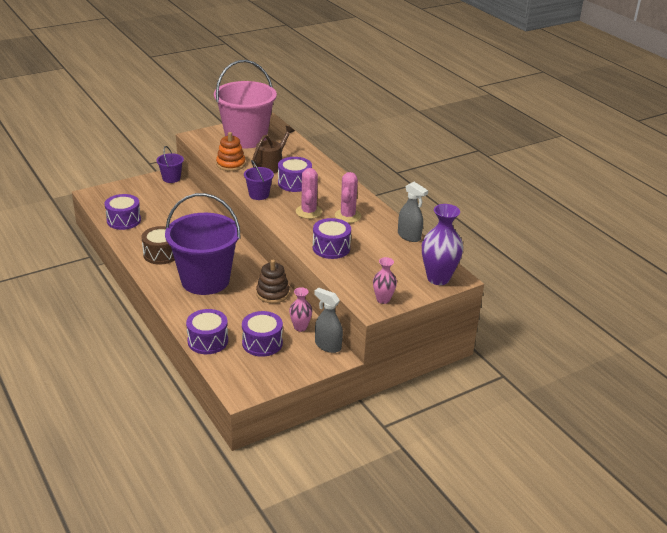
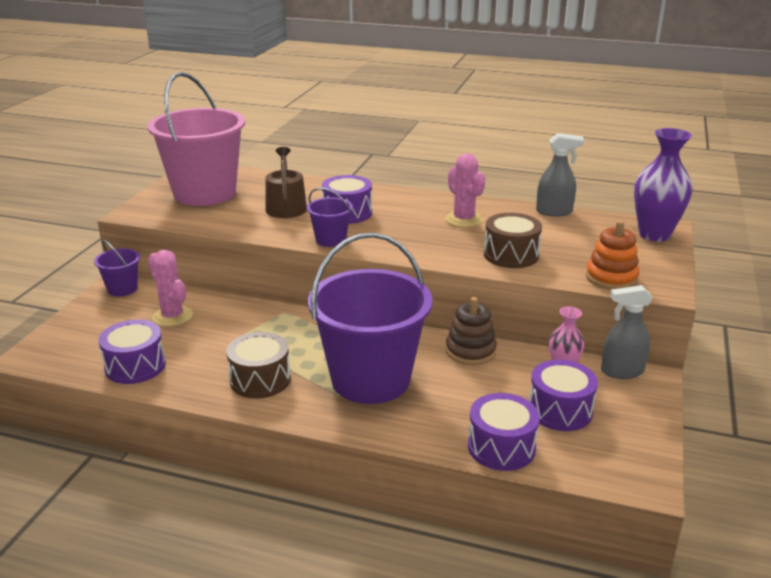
camera: 40 degrees left, 5 degrees down
(231, 164) = (236, 224): orange stacking toy -> orange stacking toy (611, 278)
(308, 212) = (418, 232): pink cactus -> pink cactus (172, 316)
(331, 248) = (511, 255): purple drum -> brown drum
(383, 299) = (656, 277): pink vase -> none

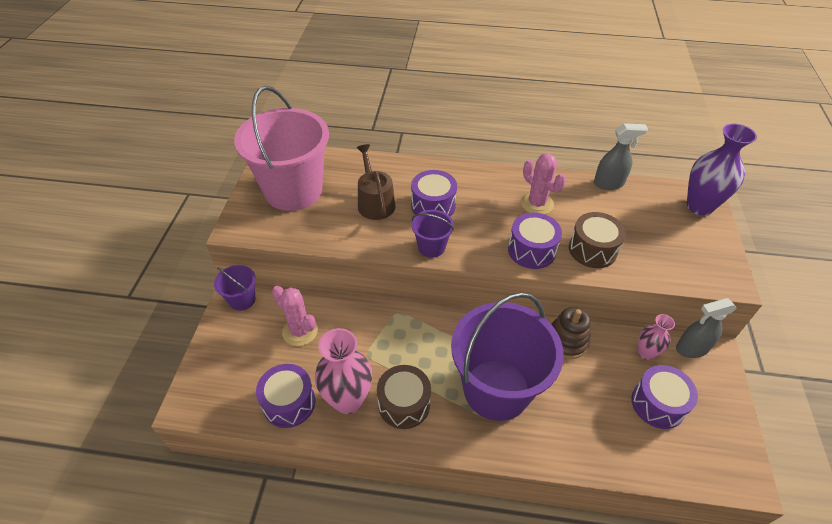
camera: 10 degrees left, 20 degrees up
(200, 370) = (348, 400): none -> pink vase
(501, 447) = (625, 457): purple drum -> purple drum (531, 250)
(611, 278) = (684, 271): orange stacking toy -> none

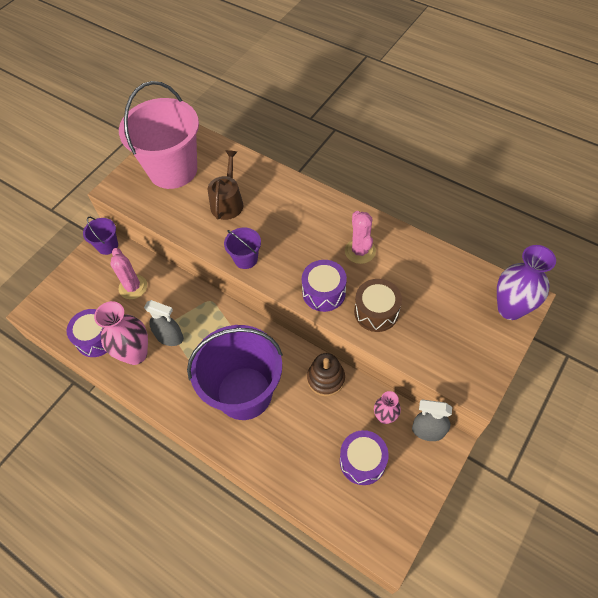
camera: 30 degrees right, 10 degrees up
(404, 404) = (171, 374): brown drum -> none
(433, 206) = (271, 222): purple drum -> none
(609, 183) = (440, 255): grey spray bottle -> grey spray bottle (170, 337)

